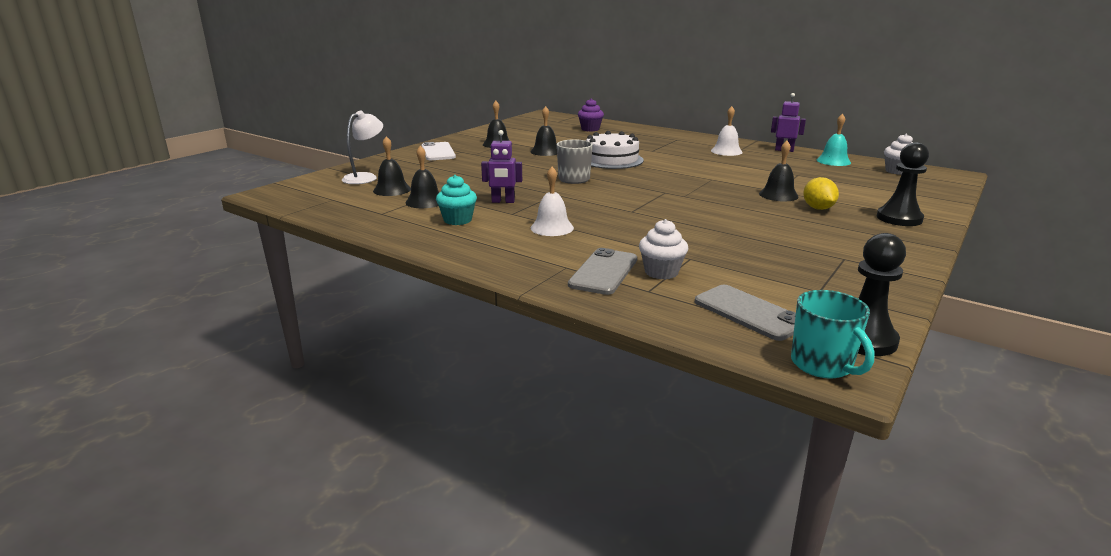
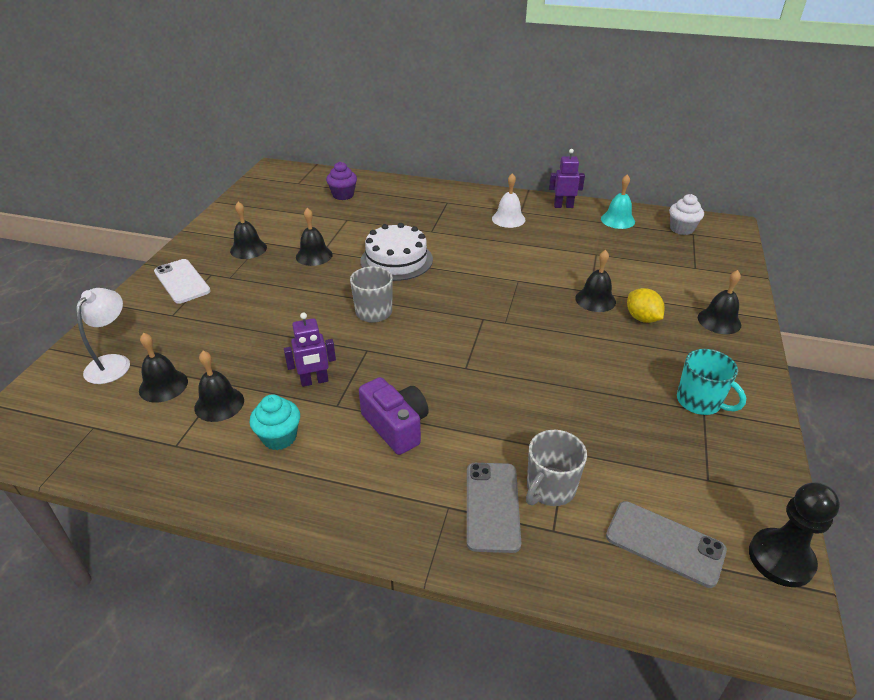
camera: 20 degrees left, 15 degrees up
(552, 228) = (396, 426): white bell -> purple camera
(661, 272) = (550, 488): white cupcake -> grey mug
(822, 365) = (767, 619): turquoise mug -> turquoise mug (699, 402)
(899, 218) = (719, 321): black pawn -> black bell

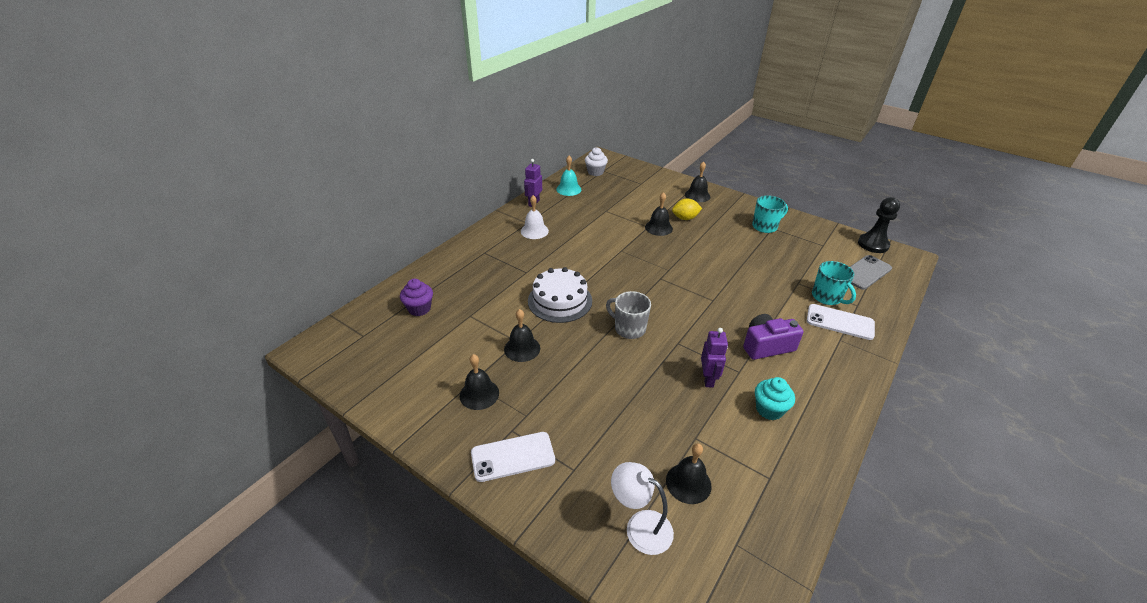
camera: 70 degrees left, 0 degrees up
(219, 404) = (723, 443): black bell -> none
(492, 506) = (840, 322): grey phone -> white phone
(550, 488) = (827, 297): grey mug -> turquoise mug

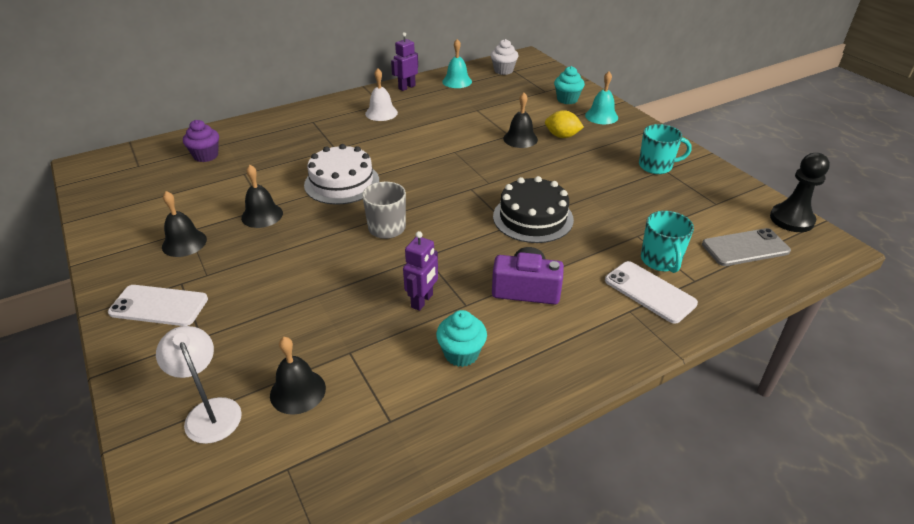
camera: 25 degrees right, 0 degrees up
(662, 187) = (567, 99): none -> turquoise cupcake
(697, 195) = (601, 116): black bell -> turquoise bell
(722, 289) = (533, 218): none -> black cake

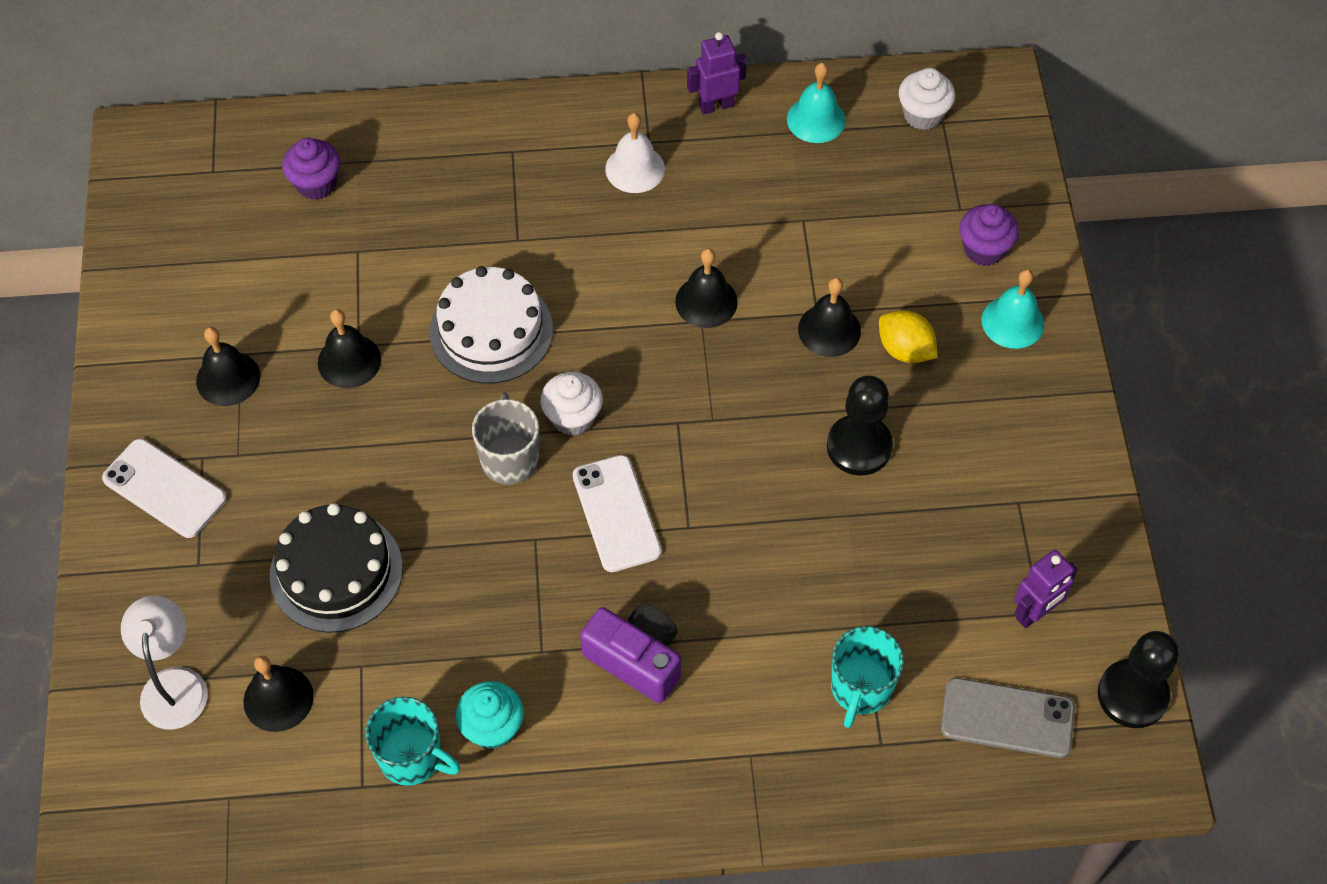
camera: 25 degrees right, 20 degrees up
(411, 202) = (573, 417): none -> white cupcake
(422, 301) = (489, 620): purple robot -> purple robot (1035, 613)
(451, 145) = (706, 301): none -> black bell
(533, 218) = (732, 525): black cake -> black cake (336, 571)
(567, 99) = (984, 249): turquoise cupcake -> purple cupcake
(571, 172) = (859, 446): none -> black pawn
(649, 292) = (801, 736): white phone -> white phone (616, 513)
(656, 166) = (1010, 488): turquoise mug -> turquoise mug (412, 757)

